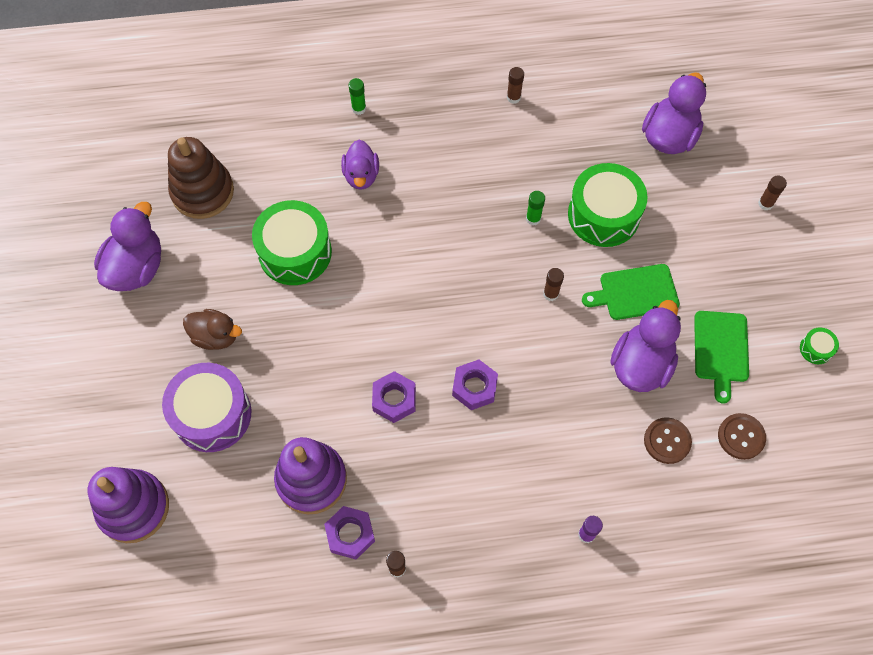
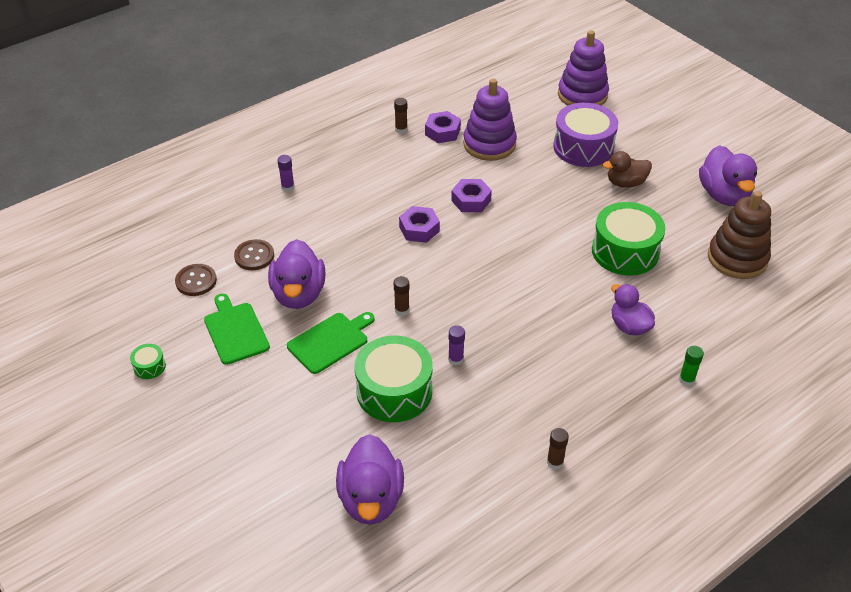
camera: 150 degrees right, 20 degrees down
(533, 218) = (455, 359): green glue stick -> purple glue stick
(765, 204) = (239, 474): brown glue stick -> none

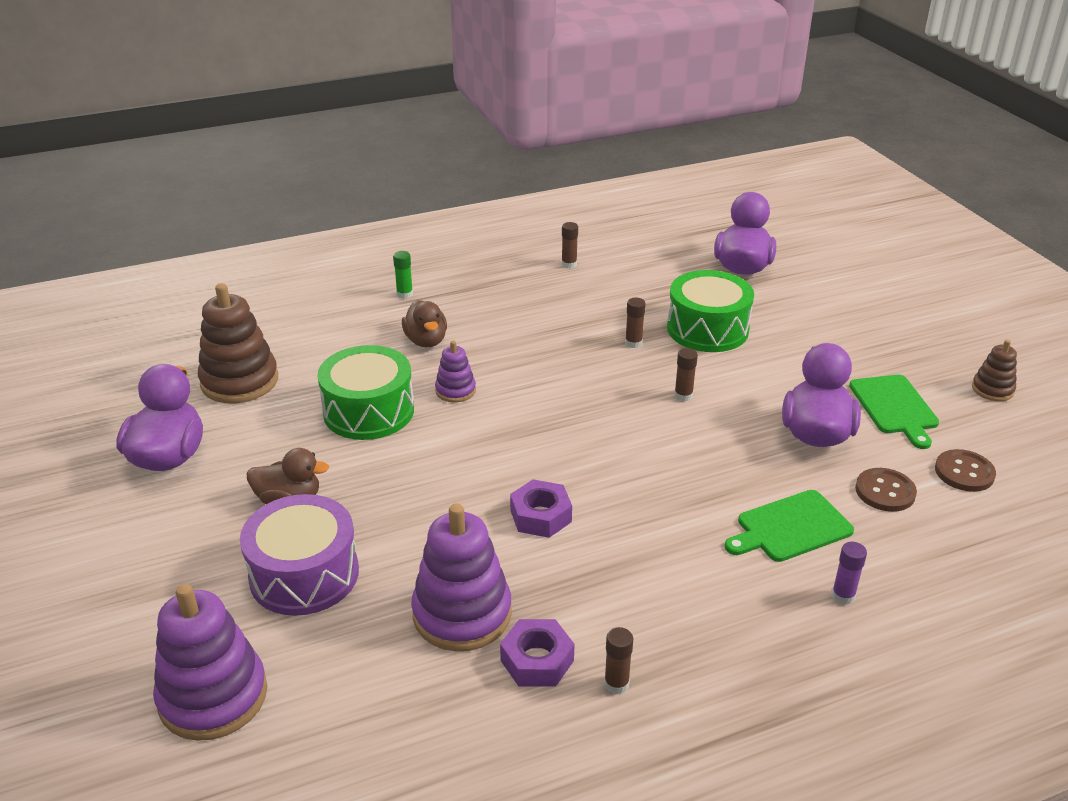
camera: 165 degrees left, 10 degrees down
(149, 366) = (992, 389): green drum -> brown stacking toy
(330, 341) = (775, 379): green cutting board -> green cutting board (790, 527)
(419, 229) = (635, 487): purple nut -> none
(455, 359) = (633, 343): purple glue stick -> brown glue stick
(575, 281) = (455, 390): none -> purple stacking toy
(629, 326) = (426, 341): purple duck -> brown duck

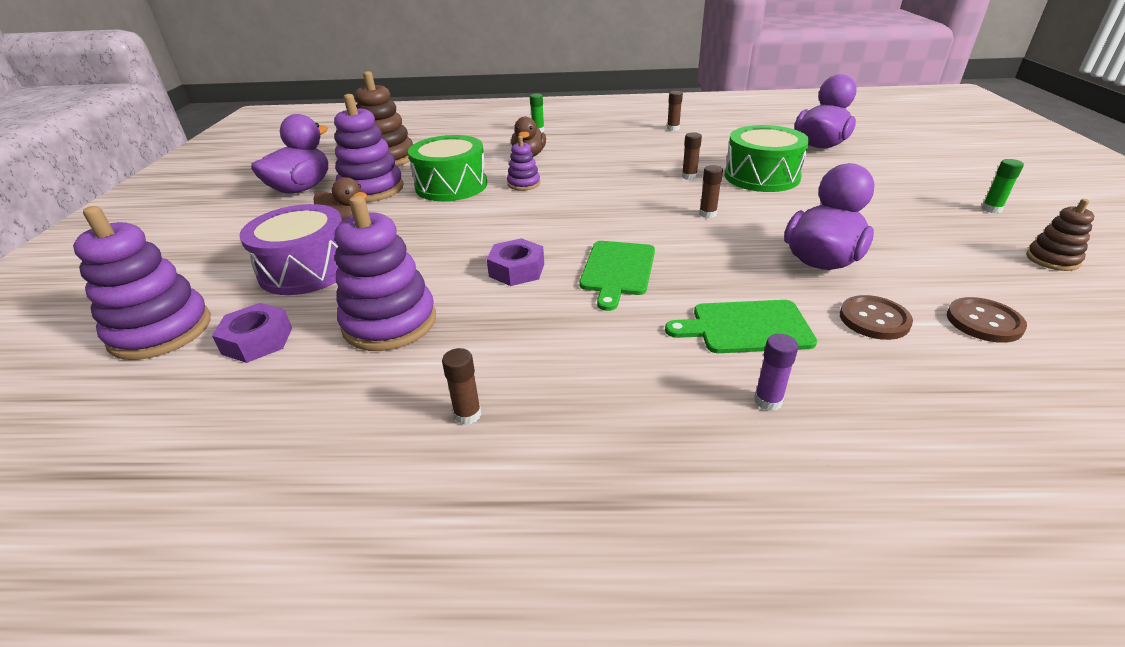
camera: 25 degrees right, 0 degrees up
(269, 438) = (372, 189): none -> purple stacking toy
(537, 660) = (415, 374): purple nut -> purple nut (257, 341)
(894, 407) = (923, 255): green cutting board -> green cutting board (617, 270)
(929, 335) = (991, 209): none -> green glue stick

